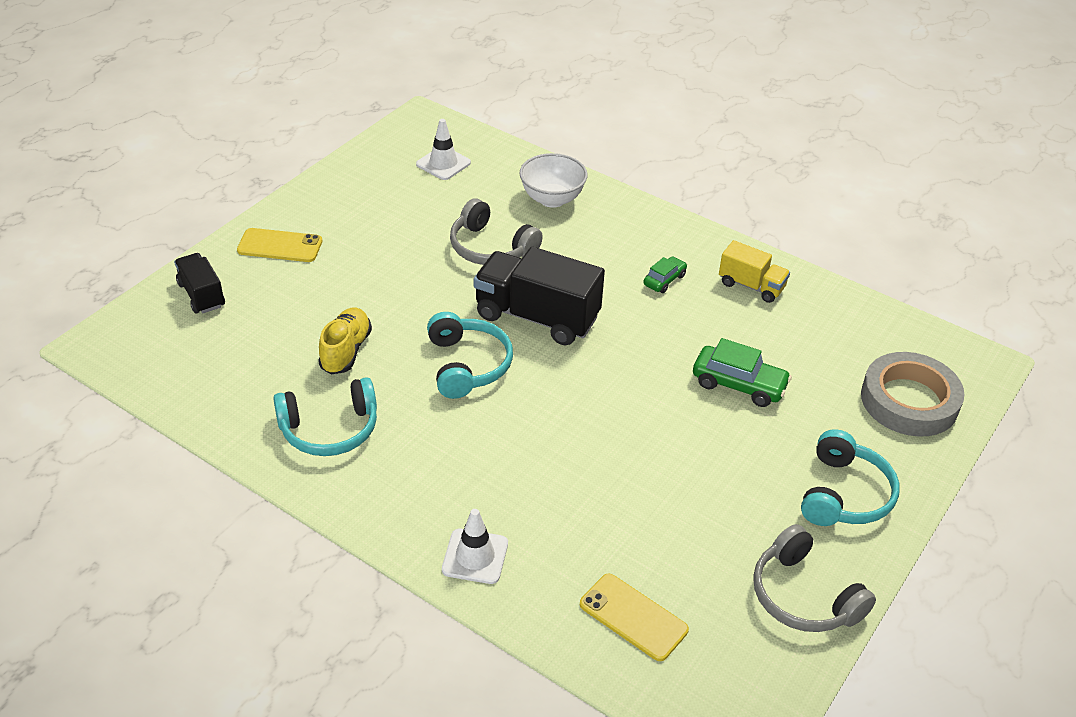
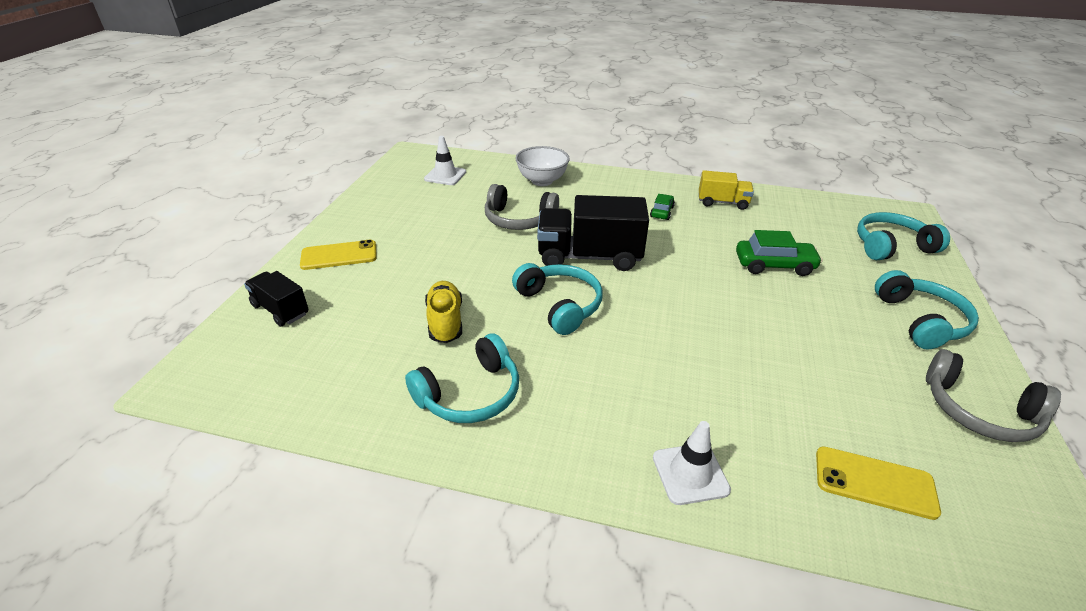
camera: 20 degrees left, 5 degrees down
(909, 401) = (891, 246): grey tape -> turquoise headphones

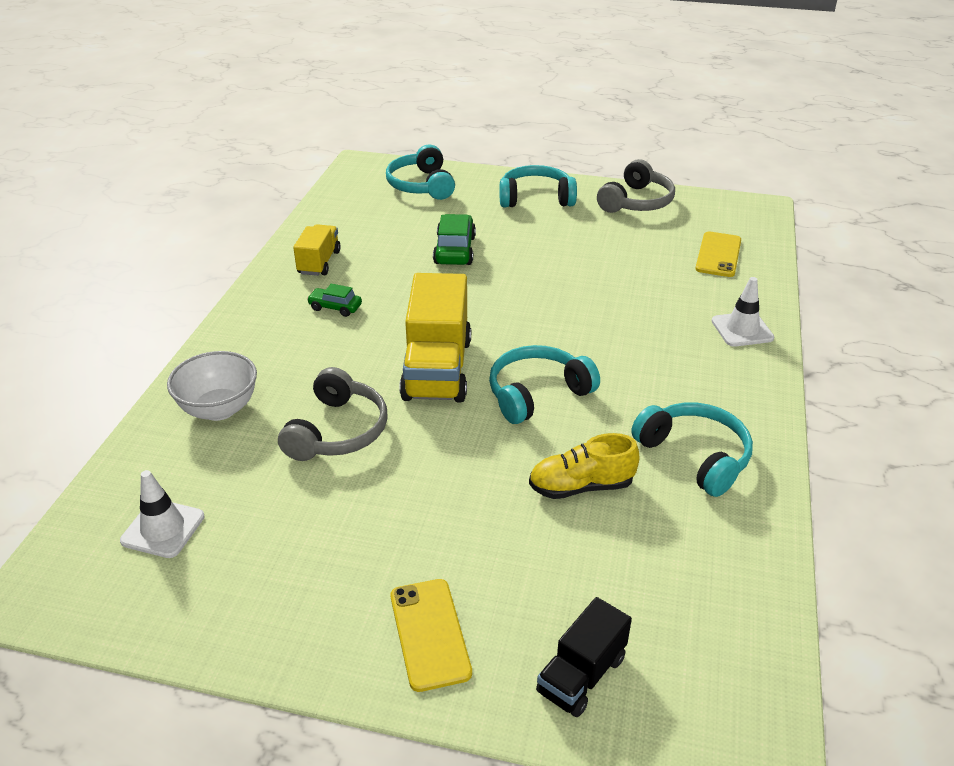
camera: 90 degrees left, 0 degrees up
(589, 257) = (437, 369): black truck -> yellow truck

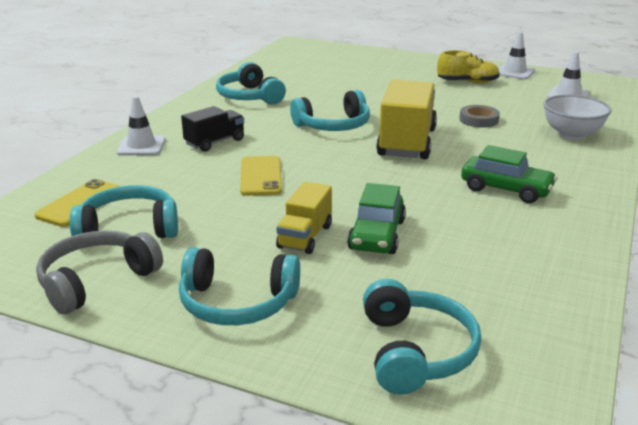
camera: 170 degrees left, 10 degrees down
(224, 623) = (514, 72): none -> white traffic cone
(319, 262) = (542, 235): yellow truck -> yellow truck (305, 237)
(335, 307) = (506, 189): green car -> green car, size x1.68
(337, 431) = (478, 120): grey headphones -> grey tape
(430, 633) = (417, 65): yellow phone -> yellow phone (261, 176)
(581, 486) = (326, 92): yellow shoe -> yellow shoe (467, 82)
(581, 675) = (353, 56): black truck -> black truck (215, 142)
(653, 237) = (129, 228): none -> turquoise headphones

